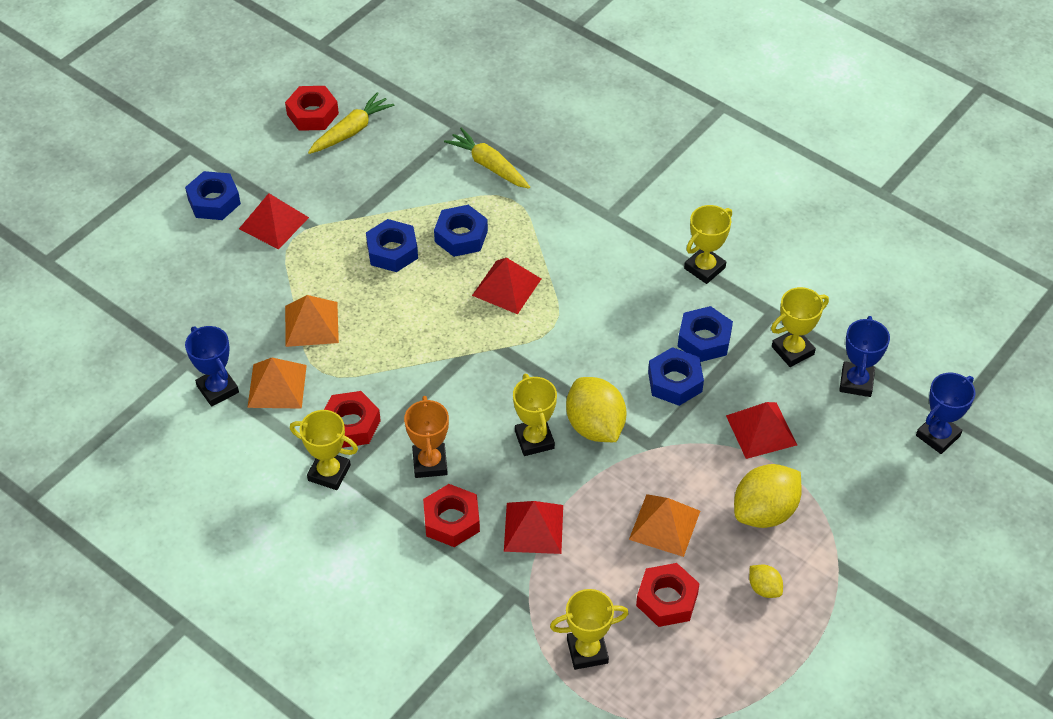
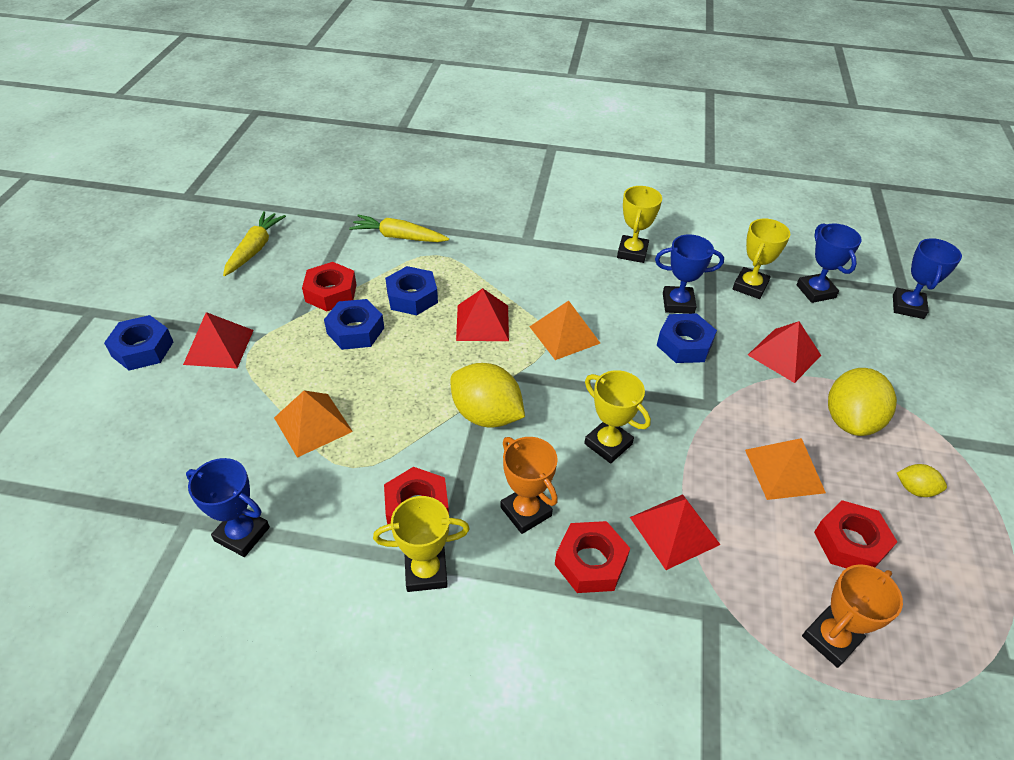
camera: 30 degrees left, 5 degrees down
(277, 386) = (310, 501): orange pyramid -> orange pyramid (564, 334)
(312, 114) = (209, 247): red nut -> red nut (331, 293)
(587, 651) = (831, 639): yellow trophy -> orange trophy
(595, 426) = (651, 408): yellow lemon -> yellow lemon (486, 415)
(704, 339) = (678, 303): blue nut -> blue trophy

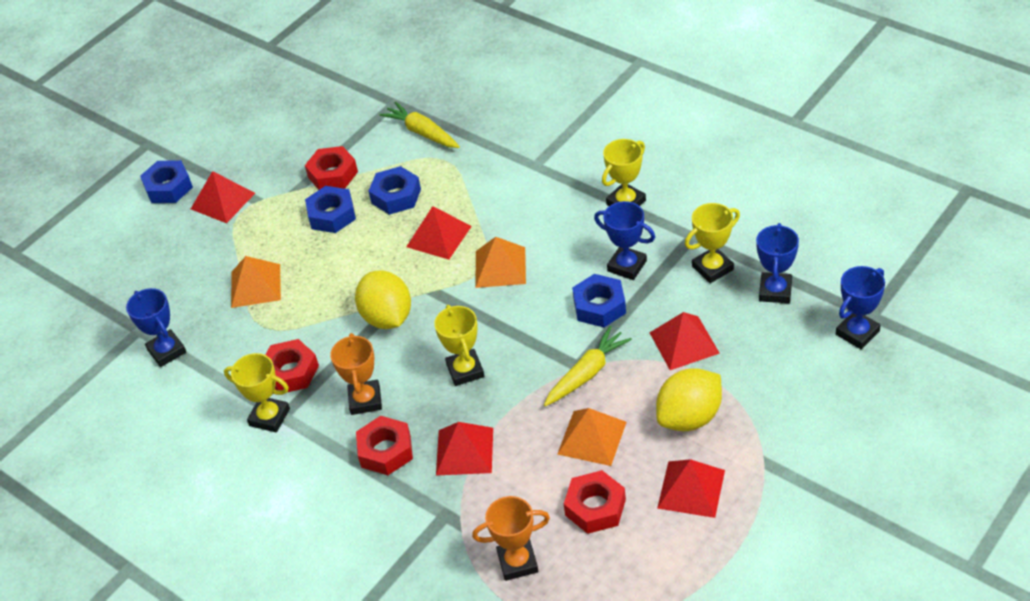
camera: 35 degrees right, 0 degrees up
(255, 249) = (295, 115): yellow carrot -> yellow carrot (587, 373)
(915, 489) = (691, 489): yellow lemon -> red pyramid

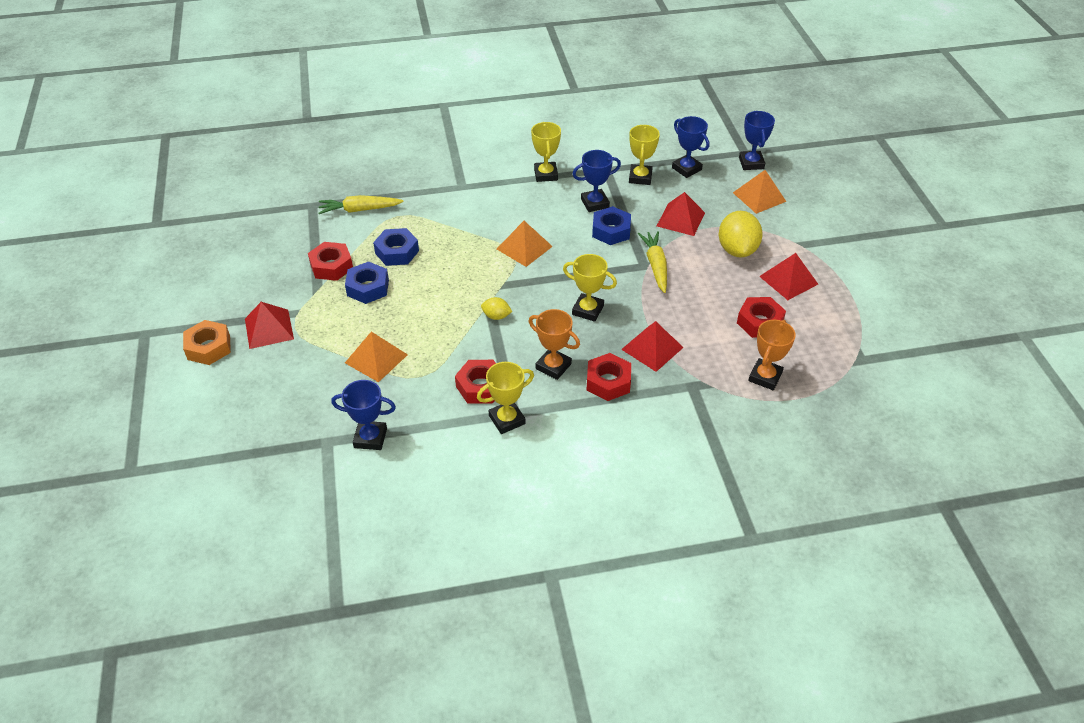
camera: 55 degrees left, 0 degrees up
(168, 187) = (209, 347): blue nut -> orange nut
(387, 317) = (496, 316): yellow lemon -> yellow lemon, size x0.49
(439, 236) = (460, 255): red pyramid -> none
(592, 438) = (706, 293): orange pyramid -> orange pyramid (759, 197)

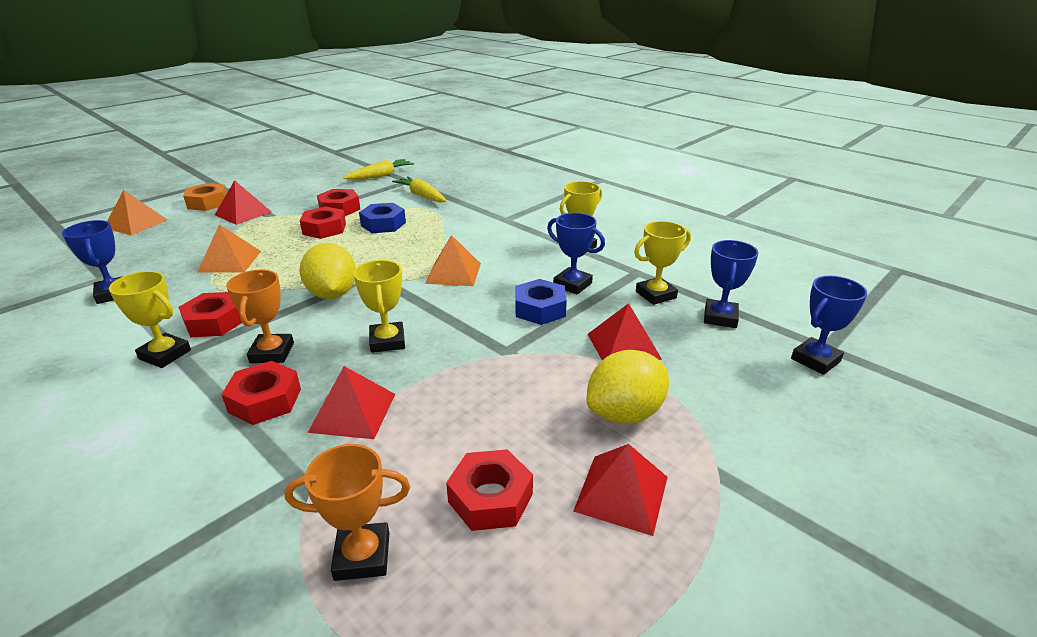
camera: 55 degrees right, 15 degrees down
(368, 288) = (324, 229): blue nut -> red nut
(496, 316) = (332, 294): yellow lemon -> yellow lemon, size x2.03
(655, 266) = (514, 359): yellow carrot -> yellow carrot (380, 176)
(759, 197) = (761, 392): orange pyramid -> orange pyramid (136, 223)

